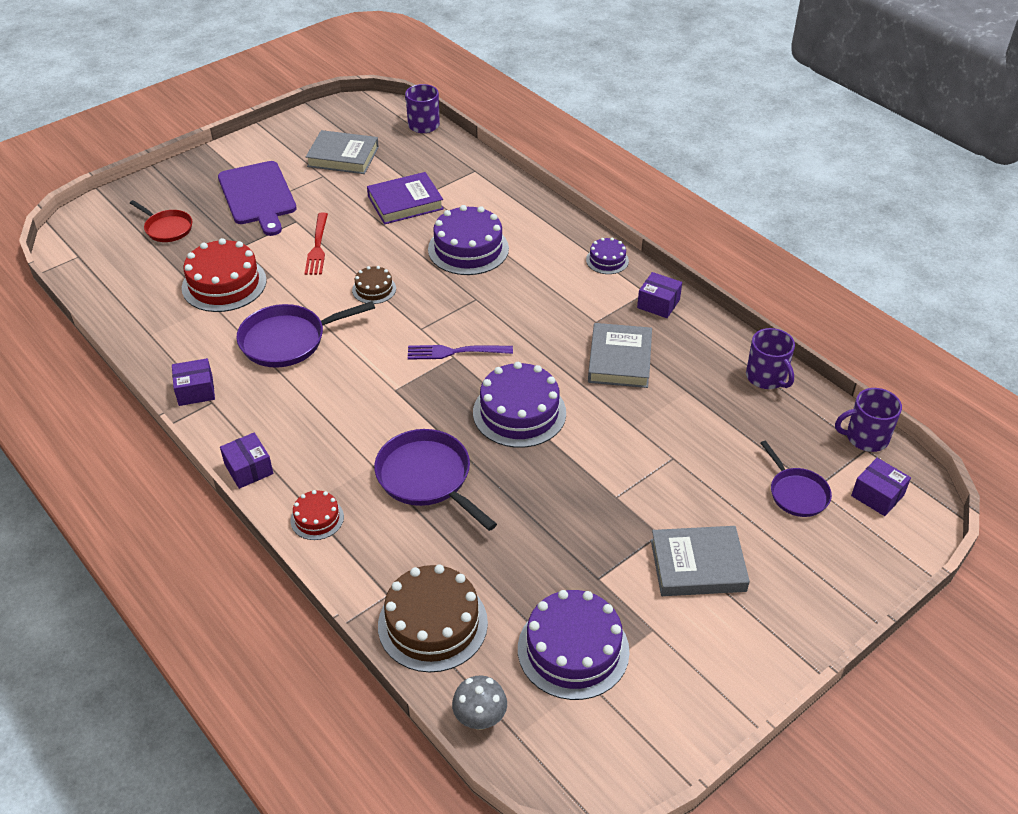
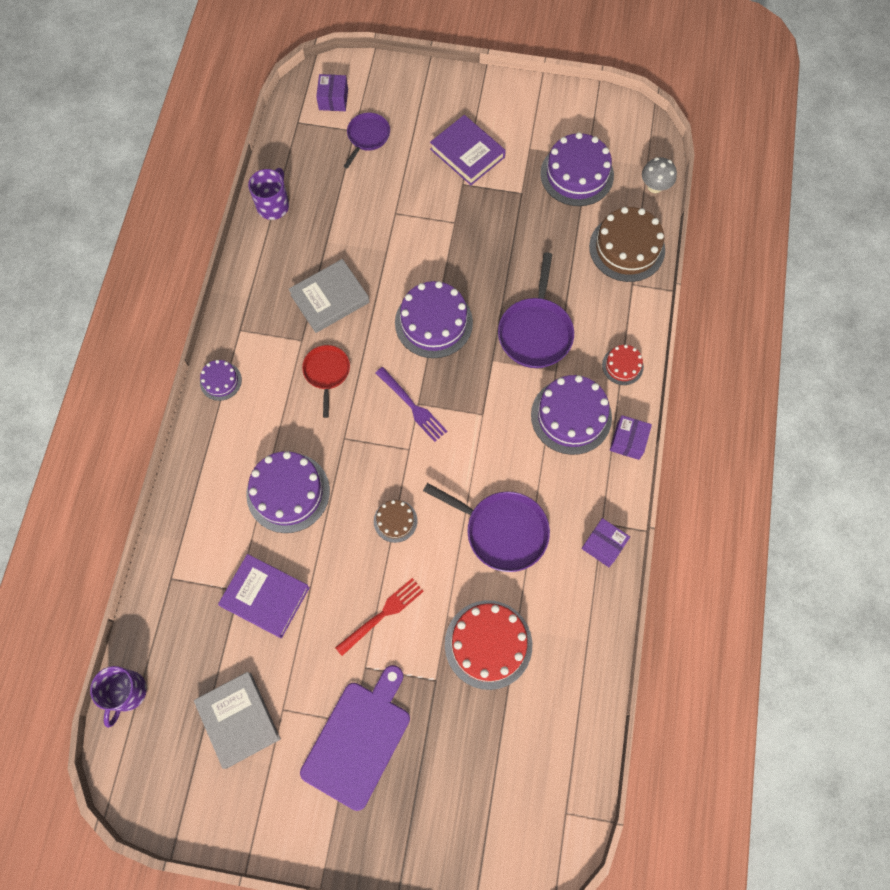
camera: 130 degrees left, 25 degrees up
(167, 228) = (467, 774): red pan -> red pan (327, 373)
(320, 446) = (571, 416): none -> purple cake
(658, 304) = (247, 313): purple box -> none
(698, 565) = (467, 153): grey book -> purple book
(866, 437) = (286, 127): purple mug -> none

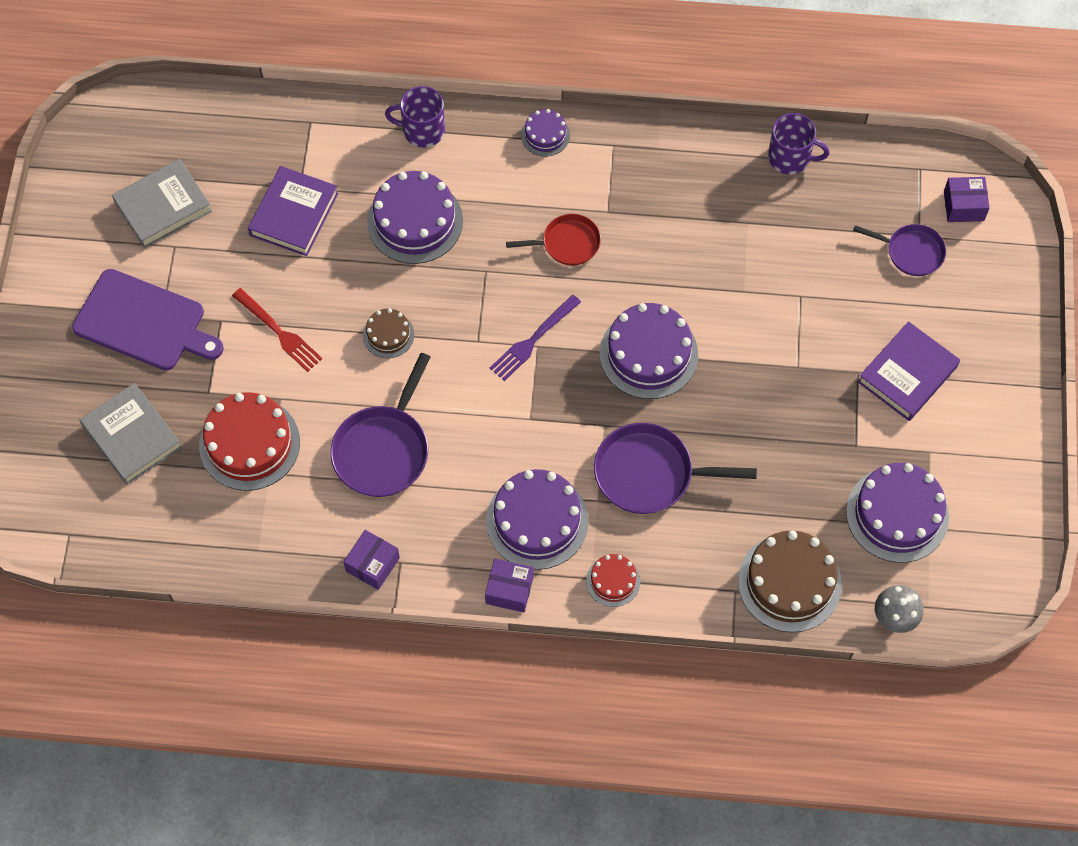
camera: 85 degrees right, 5 degrees down
(127, 692) = (189, 102): purple mug -> purple mug (422, 130)
(330, 299) = (667, 235): grey book -> grey book (132, 437)

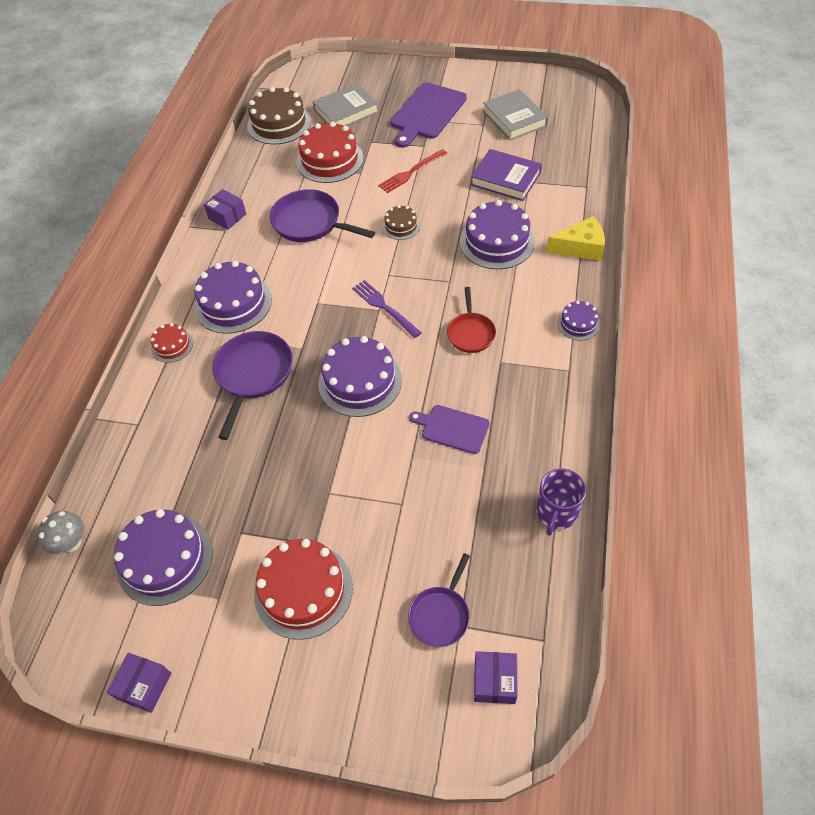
camera: 100 degrees right, 10 degrees down
(422, 130) = (580, 247): purple mug -> yellow cheese
(509, 590) = (185, 286): purple box -> purple box (144, 686)
(703, 254) = (452, 428): none -> purple cutting board
(789, 582) = (131, 464): brown cake -> brown cake (279, 123)
(907, 374) = (303, 590): purple book -> red cake

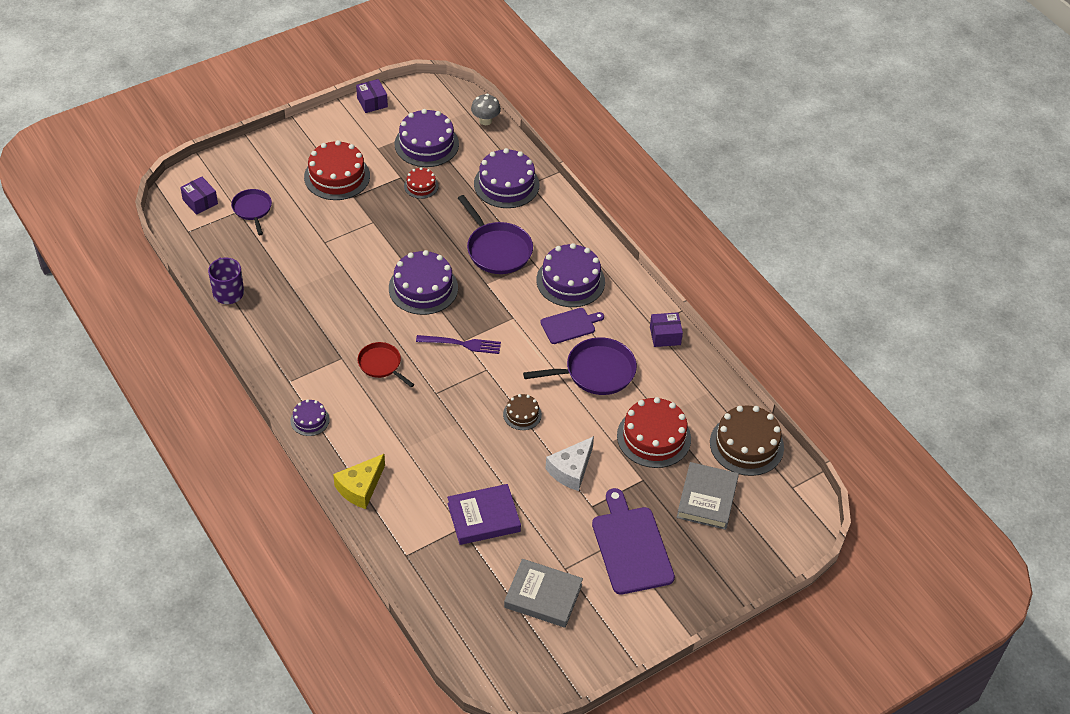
camera: 130 degrees right, 5 degrees down
(172, 345) = (572, 232): red cake -> red cake (421, 186)
(411, 172) = (571, 470): red fork -> white cheese
(452, 428) = (334, 298): purple cutting board -> purple cutting board (570, 325)
(497, 242) = (432, 449): purple cake -> purple cake (506, 184)

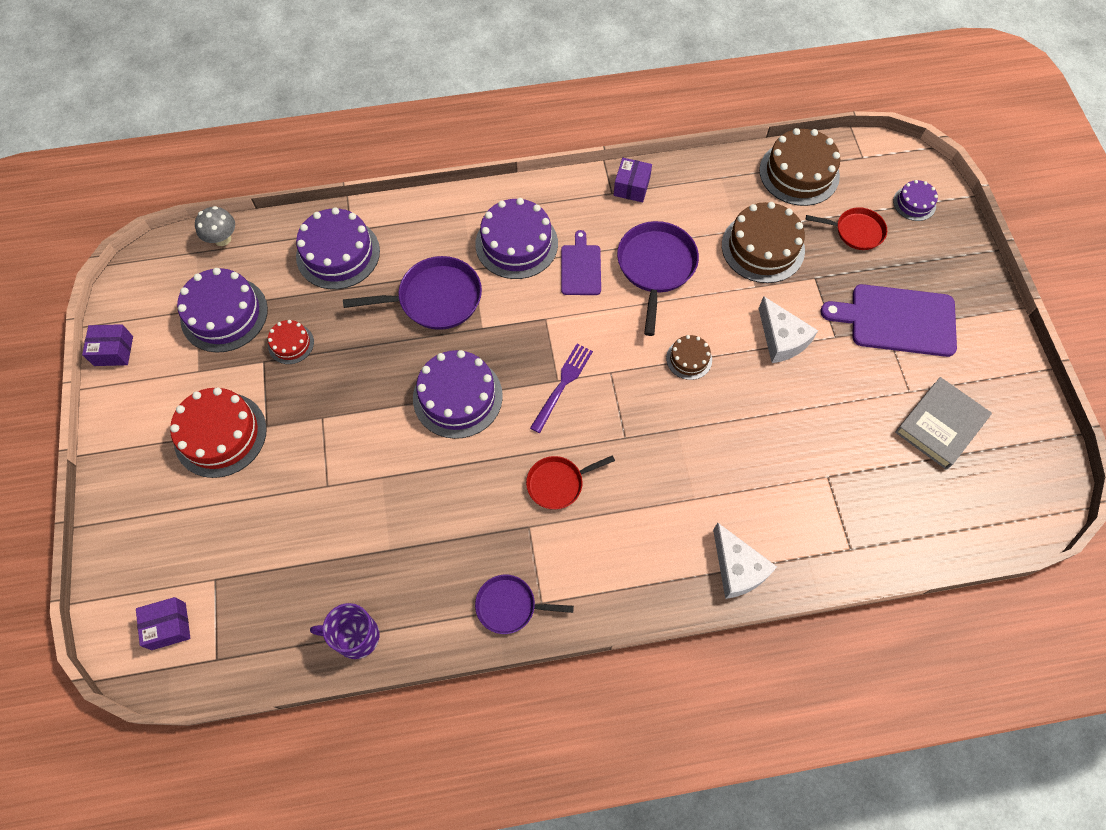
camera: 65 degrees left, 15 degrees up
(252, 209) = (222, 559): purple pan -> purple pan (509, 606)
(310, 420) = (613, 596): purple cake -> purple cake (914, 203)
(360, 487) = (737, 568): yellow cheese -> white cheese
(483, 517) = (820, 448): purple book -> none
(653, 437) = (763, 247): red cake -> brown cake
(707, 499) = (856, 231): grey book -> red pan

